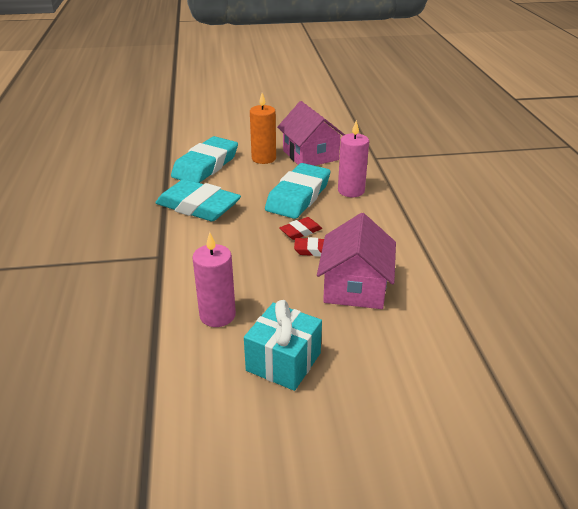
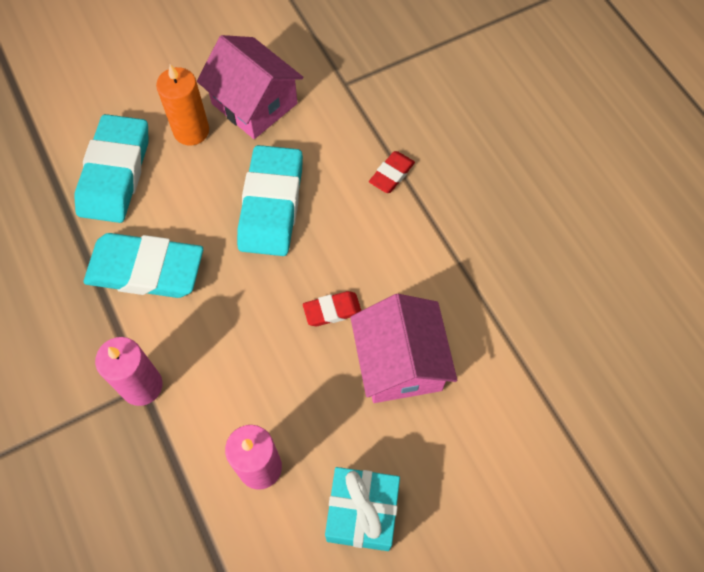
camera: 20 degrees left, 30 degrees up
(300, 231) = (301, 279): red eraser -> red eraser (391, 174)
(351, 191) = (336, 171): pink candle -> pink candle (142, 386)

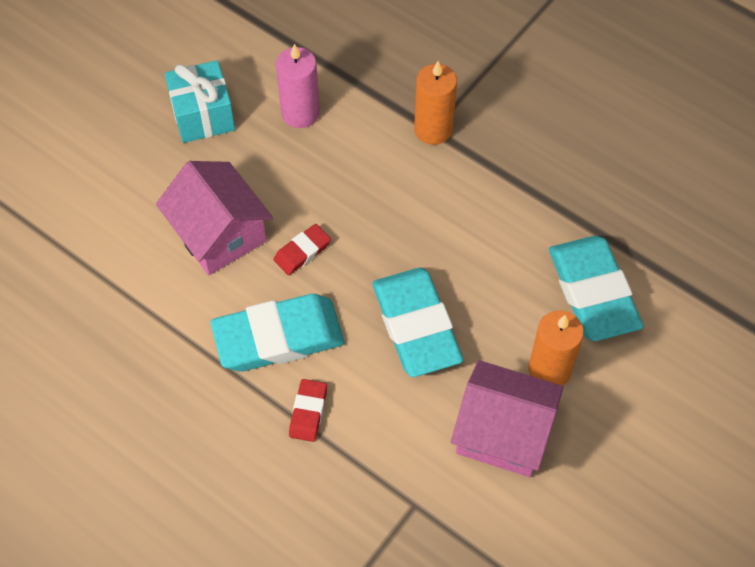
camera: 155 degrees right, 5 degrees down
(142, 386) = (433, 129): pink candle -> orange candle
(146, 269) = (496, 217): turquoise eraser -> turquoise eraser (278, 337)

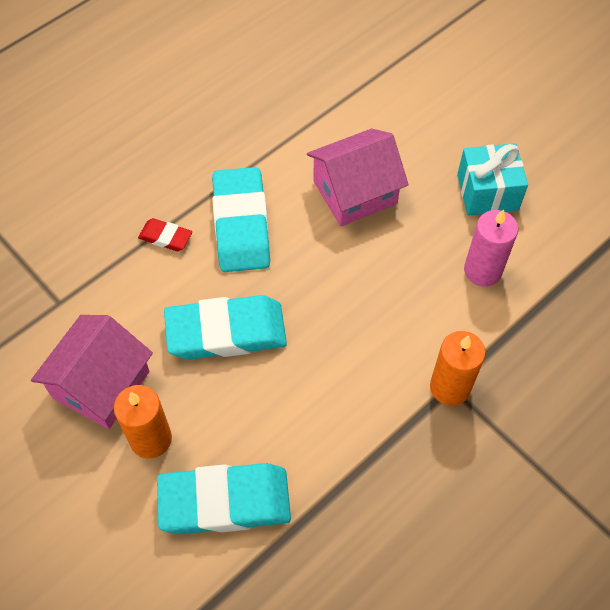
camera: 100 degrees right, 0 degrees up
(302, 252) = (323, 252): red eraser -> none

